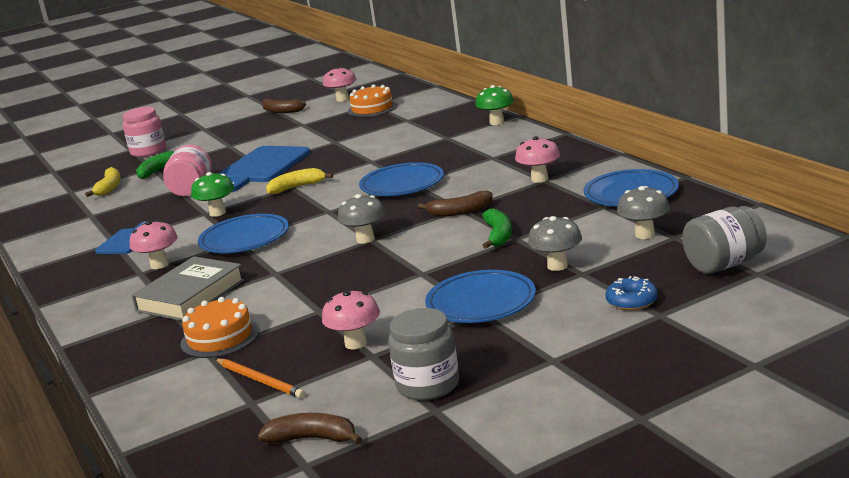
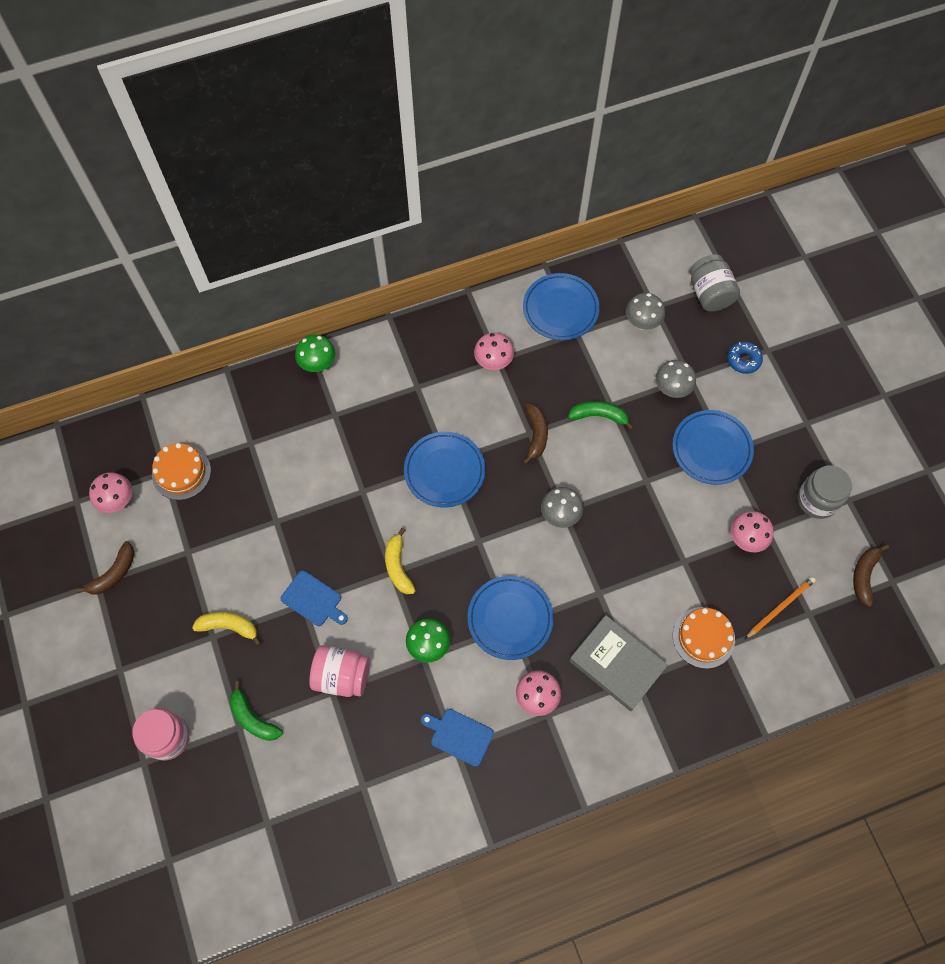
camera: 85 degrees left, 45 degrees up
(109, 188) = (280, 774): yellow banana -> yellow banana (229, 626)
(262, 167) = (313, 600): blue cutting board -> blue cutting board, size x0.56

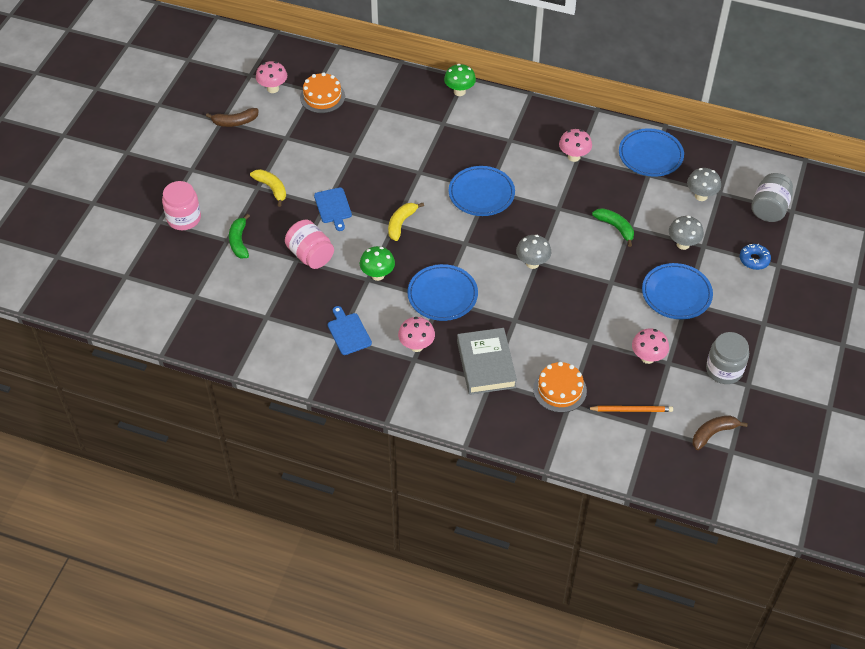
camera: 40 degrees right, 15 degrees down
(536, 435) = (561, 211): brown banana -> none

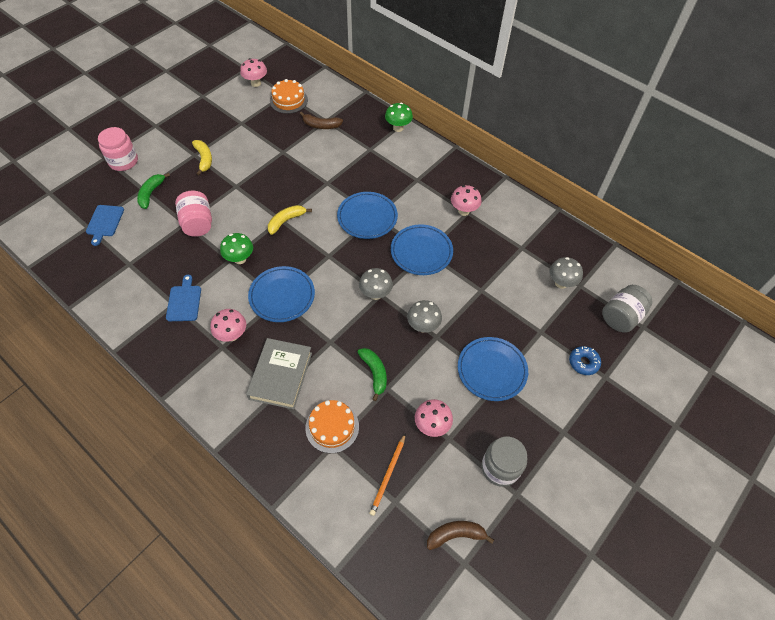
camera: 20 degrees right, 5 degrees up
(235, 122) = (211, 100): brown banana -> brown banana (321, 125)
(333, 207) = (241, 189): blue cutting board -> blue cutting board (104, 222)
(615, 228) = (467, 286): green banana -> green banana (374, 373)
(631, 410) = (388, 475): orange pencil -> orange pencil turned 90 degrees clockwise
(650, 155) = (532, 231): blue plate -> blue plate (421, 252)
(683, 244) = (522, 323): grey mushroom -> grey mushroom (423, 326)

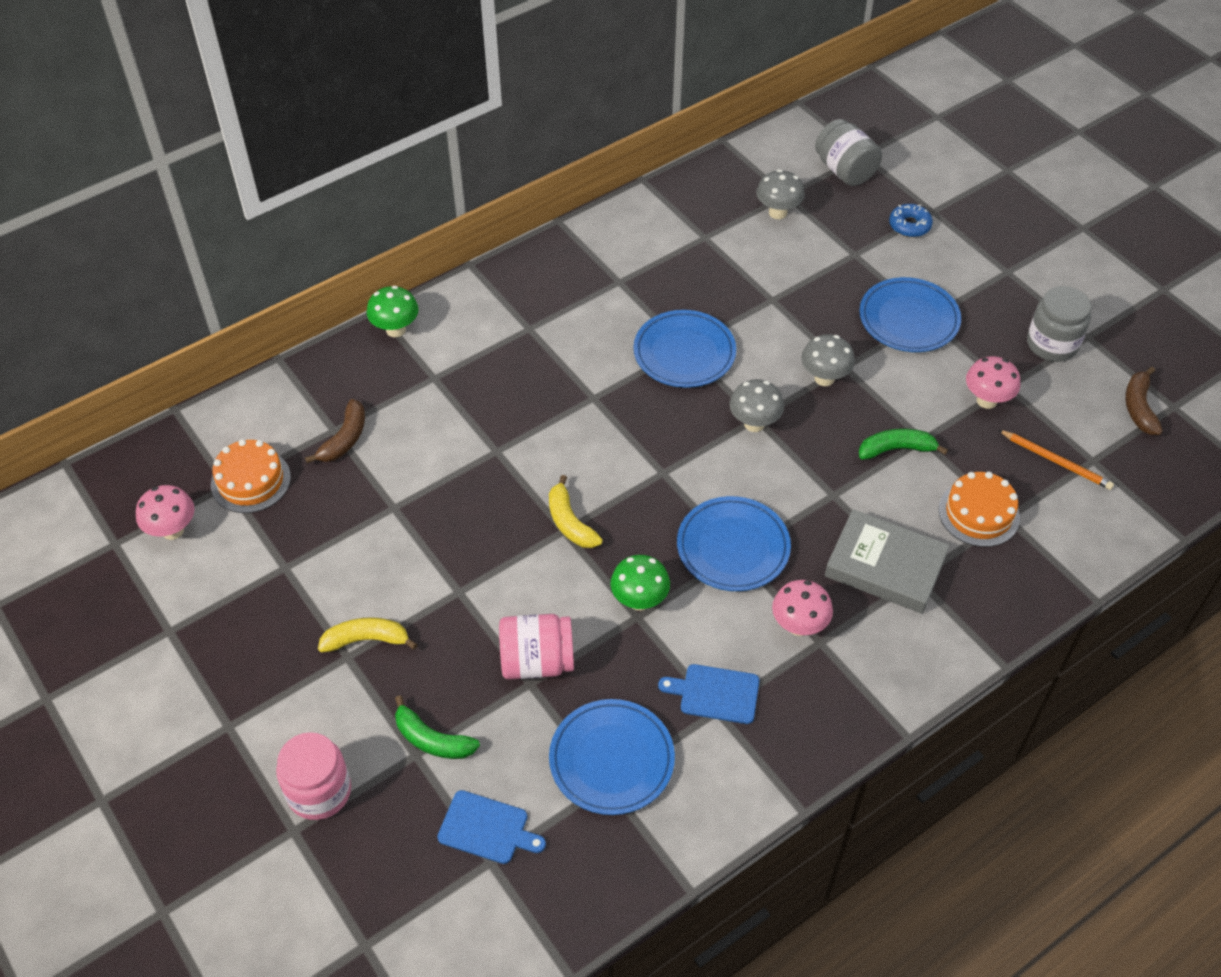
camera: 75 degrees left, 5 degrees down
(367, 217) = (594, 408): blue plate -> blue plate (611, 759)
(464, 211) = (615, 285): pink mushroom -> none

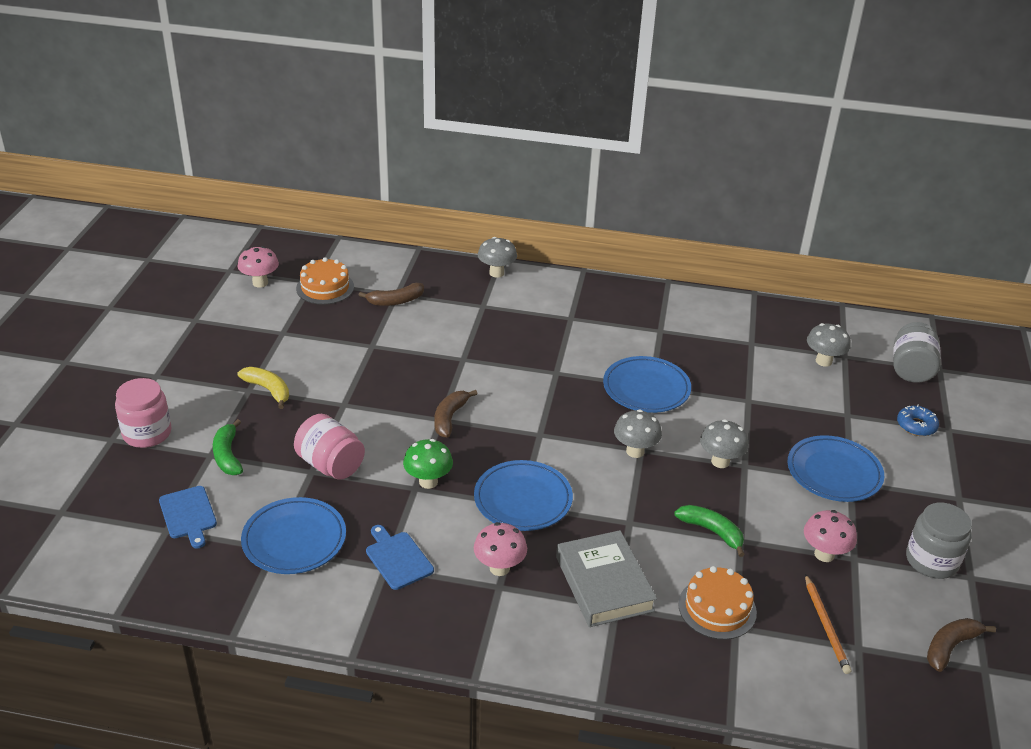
camera: 45 degrees right, 15 degrees down
(396, 330) = (496, 273): green mushroom -> grey mushroom
(570, 522) = (449, 418): yellow banana -> brown banana

